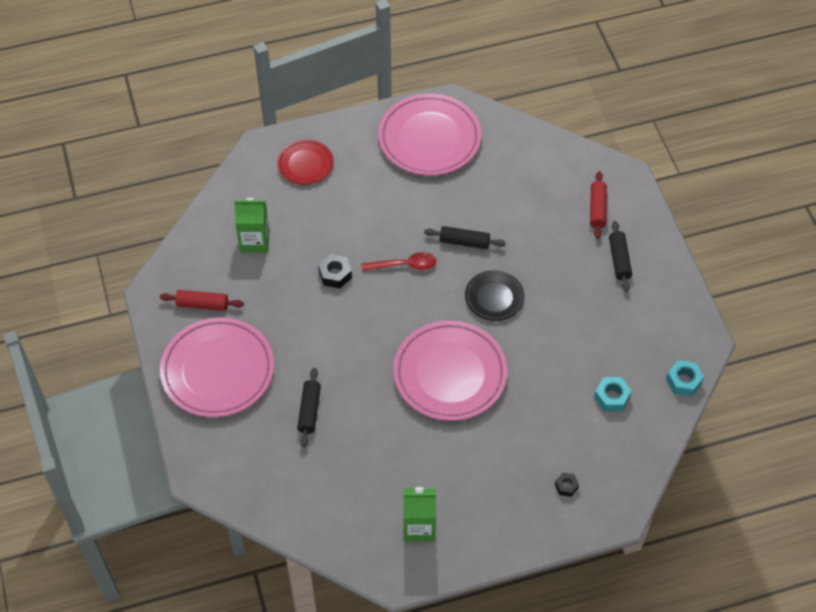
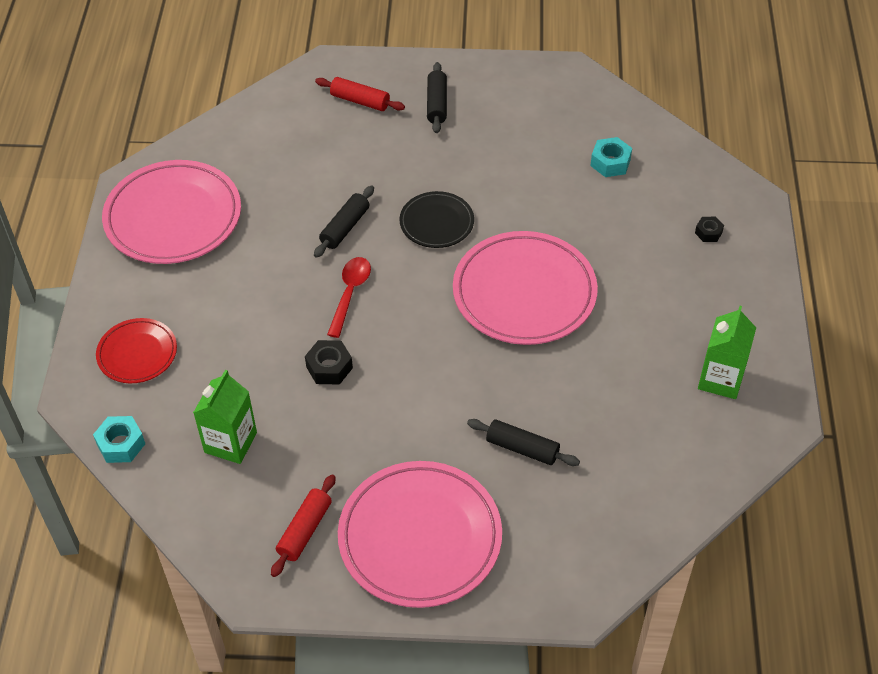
camera: 70 degrees left, 5 degrees down
(619, 260) = (437, 104): black rolling pin -> black rolling pin turned 75 degrees clockwise
(683, 381) = (612, 101): turquoise nut -> turquoise nut (121, 444)

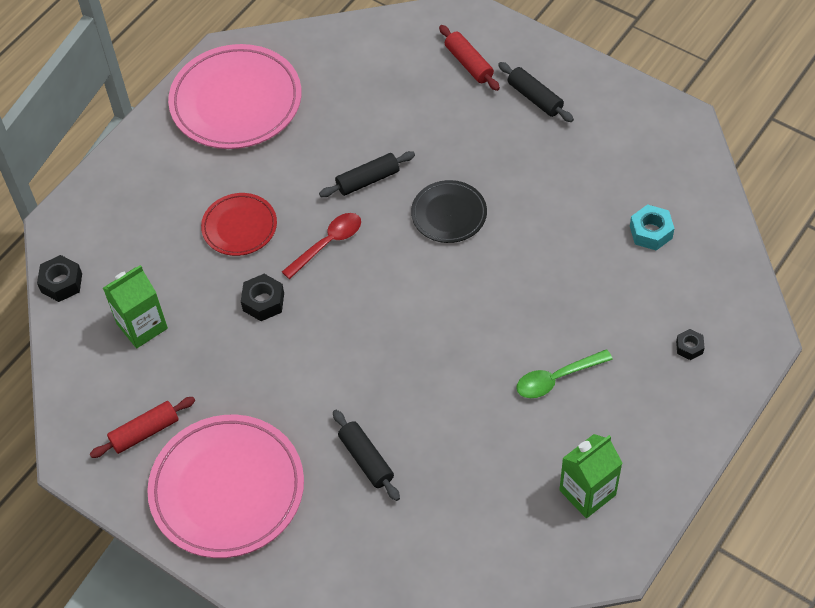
camera: 35 degrees right, 5 degrees up
(121, 444) = (61, 283): turquoise nut -> black nut
(137, 353) = (126, 211): red plate -> red plate (239, 227)
(437, 104) = (535, 98): black rolling pin -> black rolling pin turned 75 degrees counterclockwise
(524, 293) = (475, 319): pink plate -> none
(626, 306) = (557, 378): none -> green spoon

